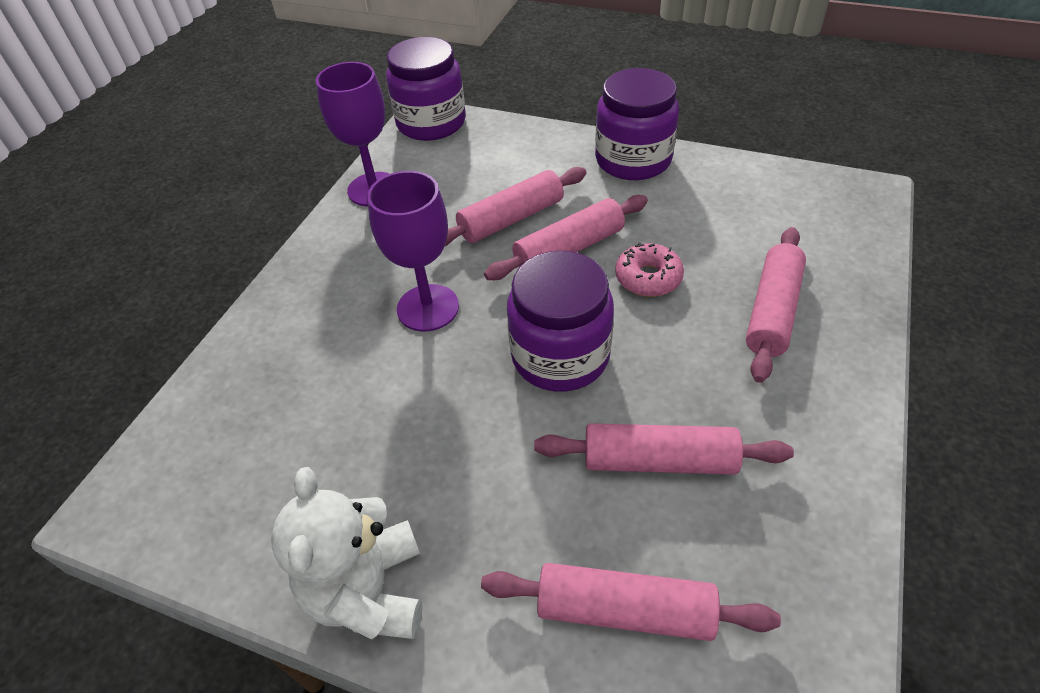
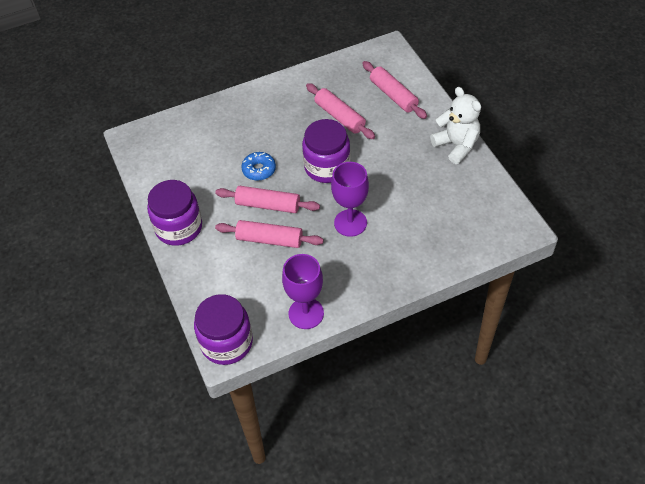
camera: 135 degrees left, 5 degrees up
(368, 591) = (456, 145): white teddy bear -> white teddy bear turned 75 degrees counterclockwise
(648, 278) = (259, 170): pink donut -> blue donut
(772, 311) = (240, 127): pink rolling pin -> none

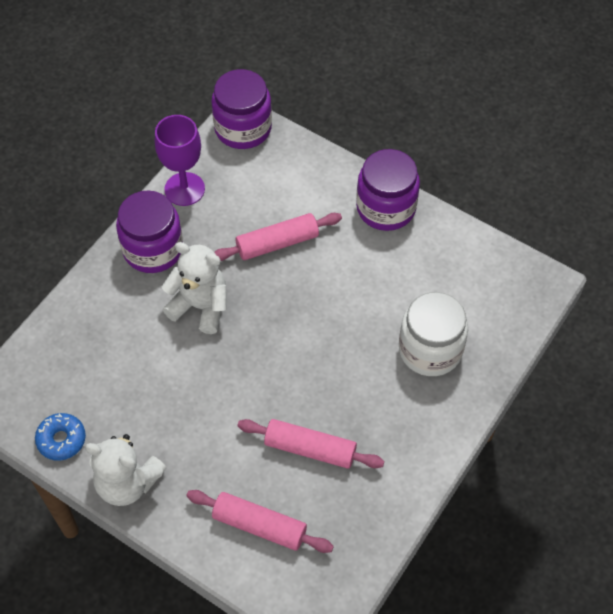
camera: 145 degrees right, 5 degrees up
(230, 133) = (430, 350): none -> white jar
(259, 170) = (354, 319): blue donut -> blue donut (61, 440)
(268, 205) = (309, 280): pink rolling pin -> none
(327, 167) = (275, 364): purple jar -> purple jar (153, 249)
(350, 223) = (200, 306): purple goblet -> white teddy bear

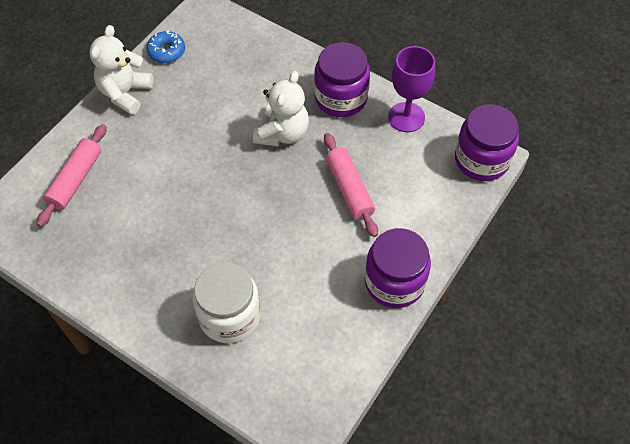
camera: 90 degrees right, 0 degrees up
(310, 448) = (138, 215): pink rolling pin -> none

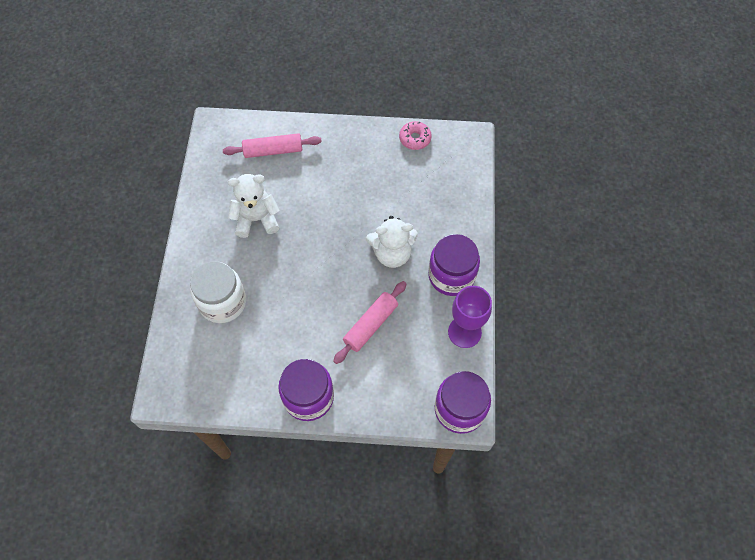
camera: 60 degrees right, 5 degrees up
(125, 93) = (361, 136): white teddy bear -> white teddy bear (256, 219)
(166, 51) = (415, 138): blue donut -> pink donut

